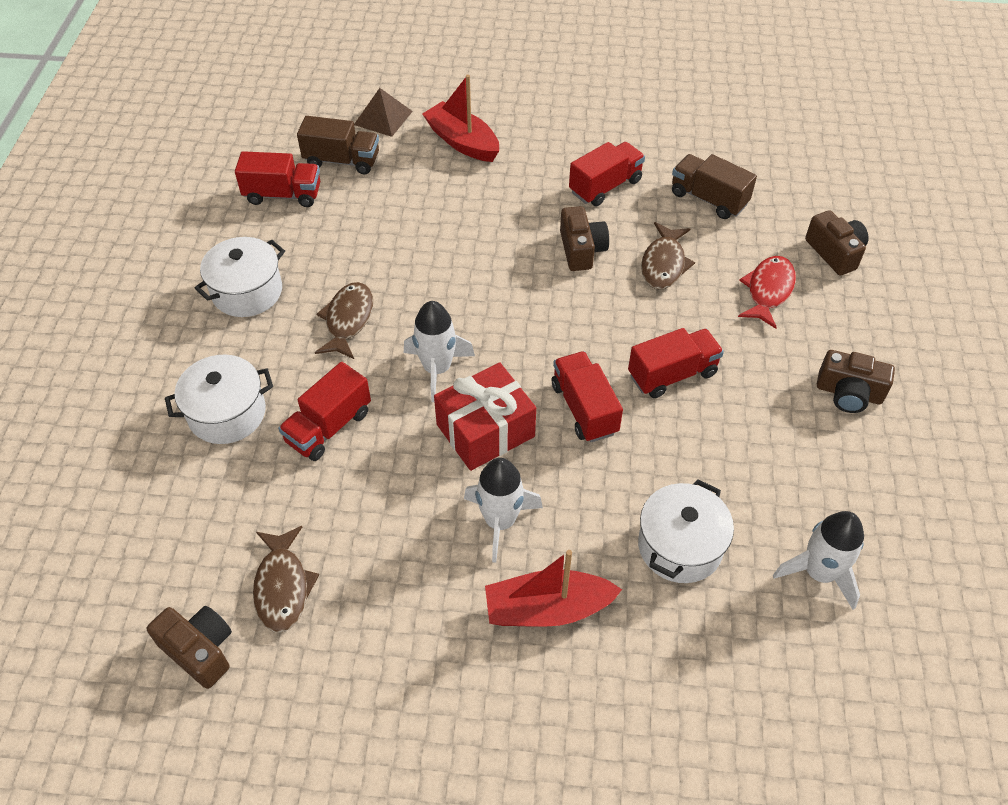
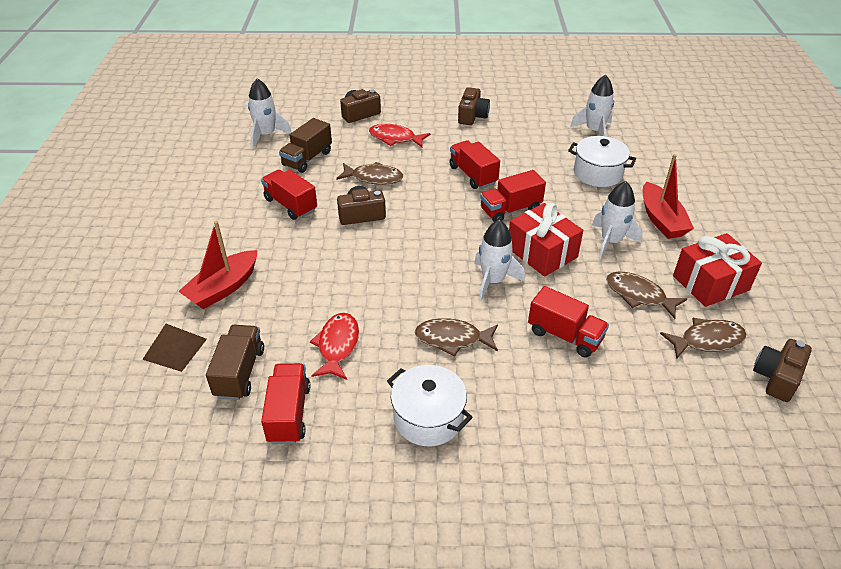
camera: 95 degrees left, 10 degrees down
(227, 413) = (571, 404): white pot -> none
(360, 227) = (337, 346): none -> red fish
(382, 527) = (639, 295): none -> brown fish
(390, 632) = (710, 283): none -> red gift
(765, 159) = (267, 135): none -> white rocket

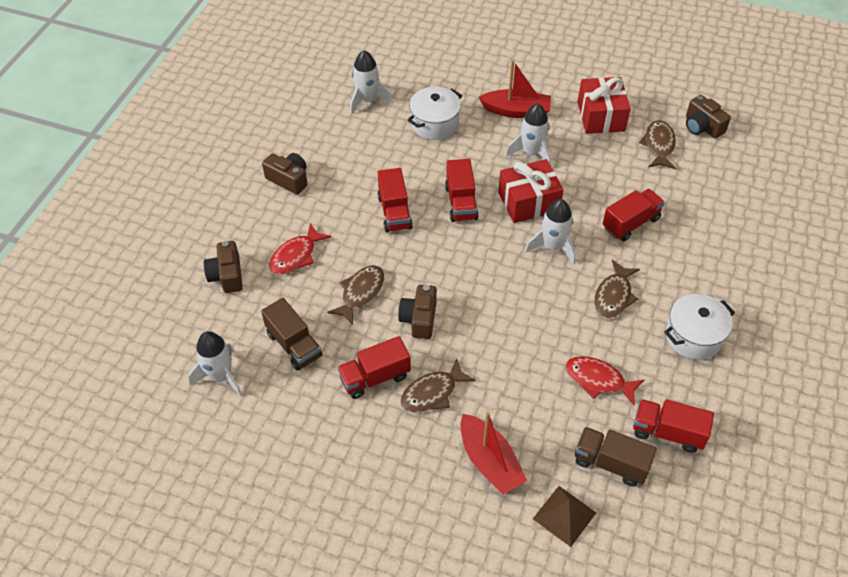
camera: 70 degrees left, 10 degrees up
(473, 175) = (394, 212): red truck -> red truck turned 90 degrees counterclockwise
(639, 295) = (601, 162): brown fish -> brown fish (432, 393)

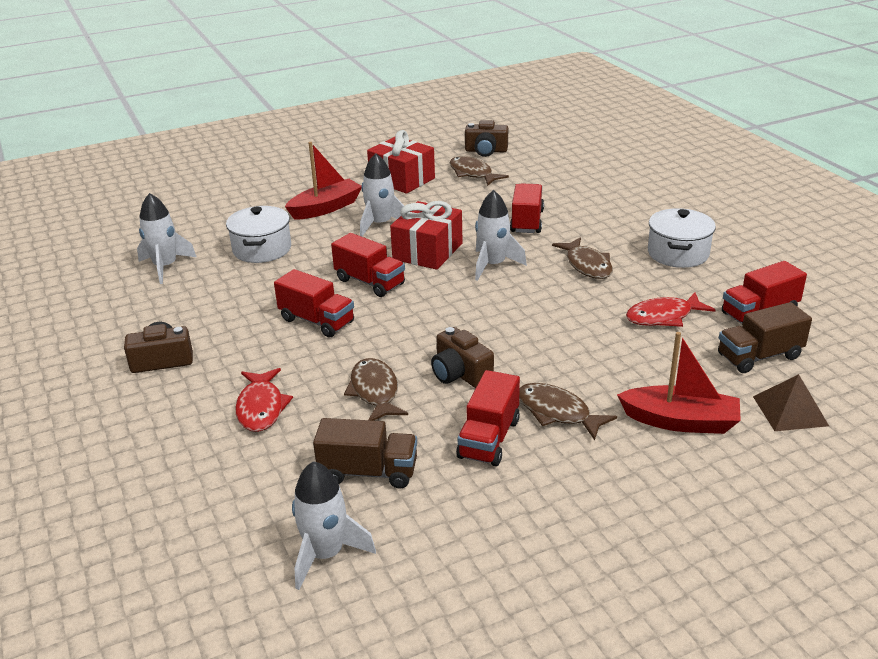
camera: 45 degrees left, 20 degrees down
(227, 275) = (201, 470): brown camera -> none
(432, 393) = (557, 412): brown fish -> brown fish turned 120 degrees clockwise

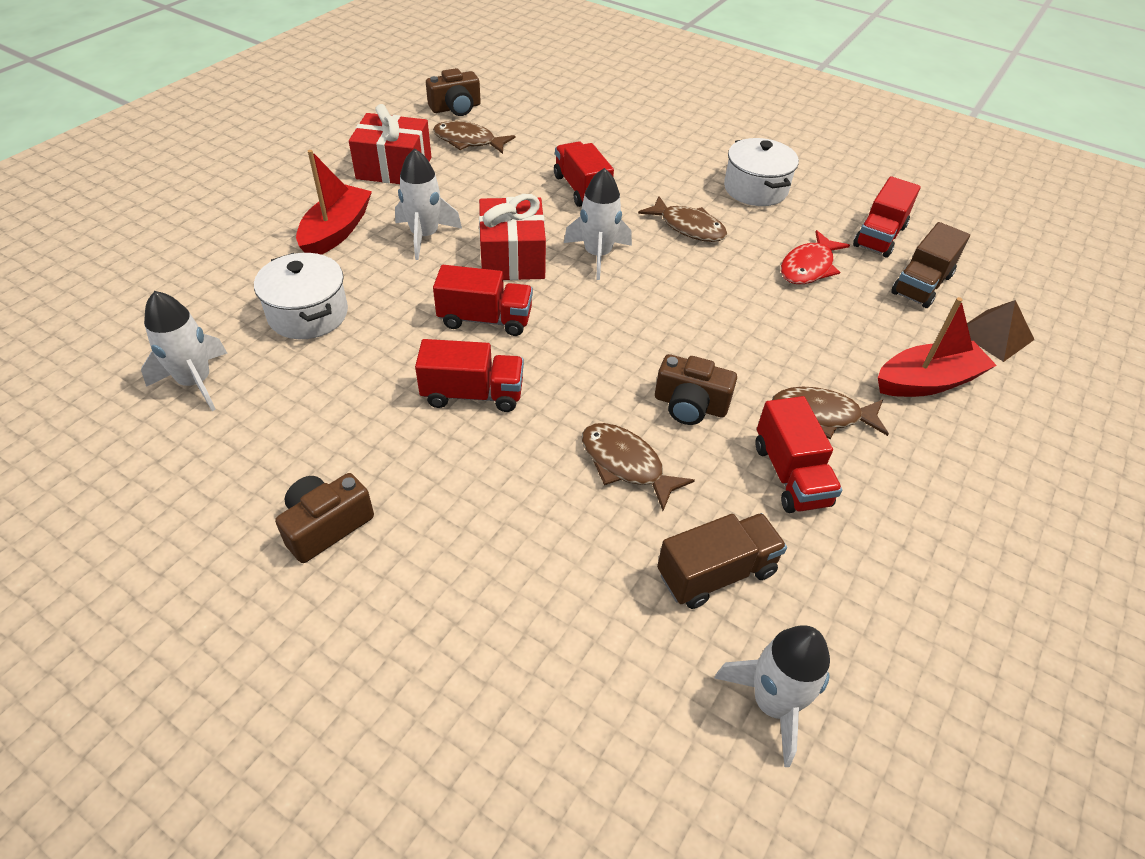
camera: 35 degrees left, 15 degrees up
(261, 407) = (519, 541): red fish -> none

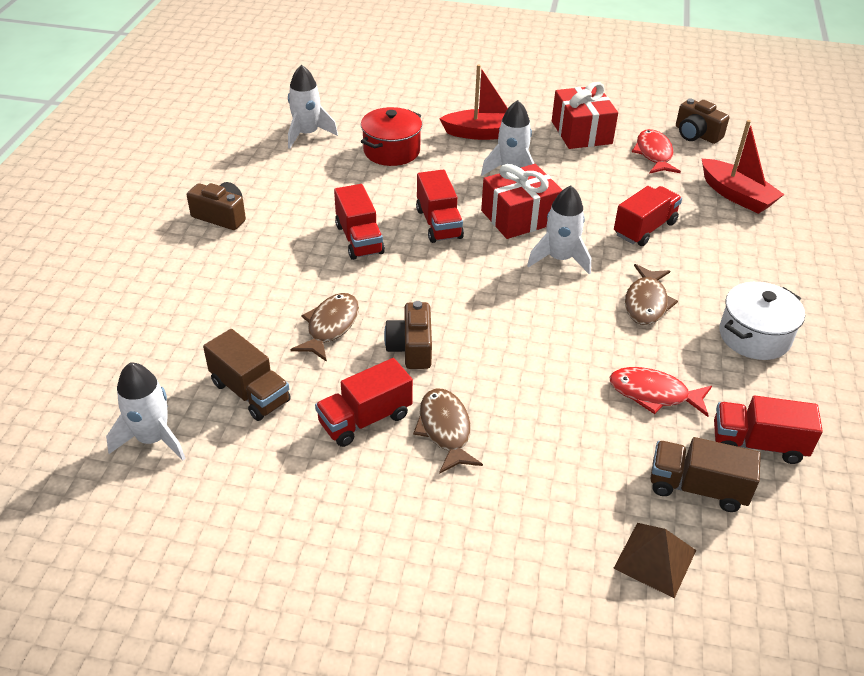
camera: 70 degrees right, 5 degrees down
(308, 314) = (391, 151): white pot -> red pot
(468, 141) = (654, 154): brown fish -> red fish
(927, 382) = (538, 503): red boat -> red boat (736, 195)

